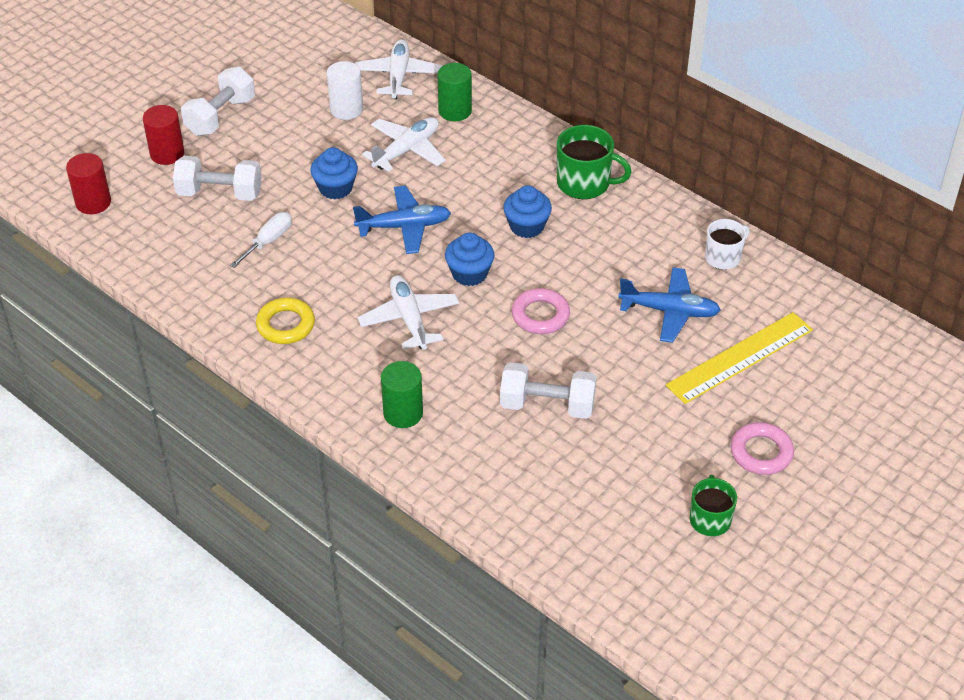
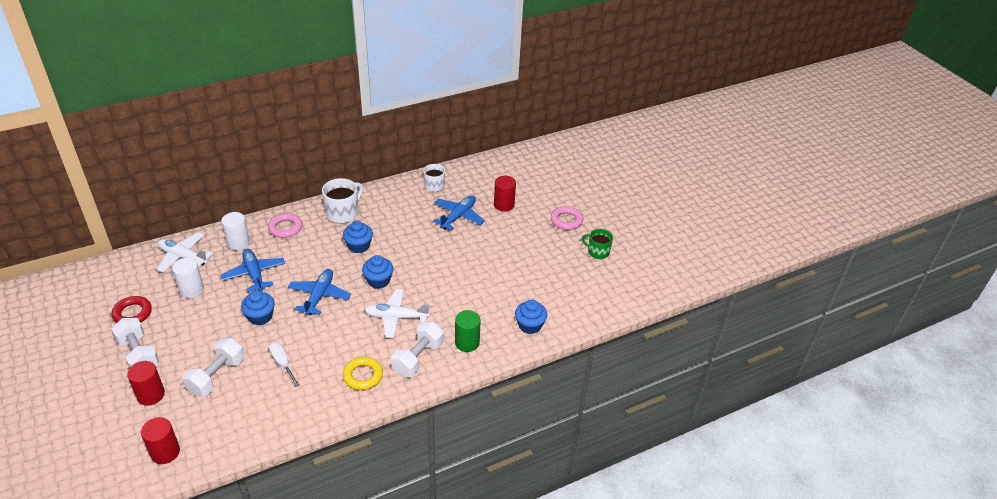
camera: 70 degrees left, 5 degrees down
(280, 81) = (132, 313): none -> red ring
(407, 150) = (254, 274): white plane -> blue plane
(455, 111) = (238, 243): green cylinder -> white cylinder
(479, 476) = (530, 325): none -> blue cupcake
(540, 315) = (429, 263): pink ring -> pink ring (285, 228)
(547, 405) = (495, 283): white dumbbell -> white dumbbell (418, 358)
(584, 183) = (343, 213): green mug -> white mug
(740, 357) = (504, 205): yellow ruler -> red cylinder

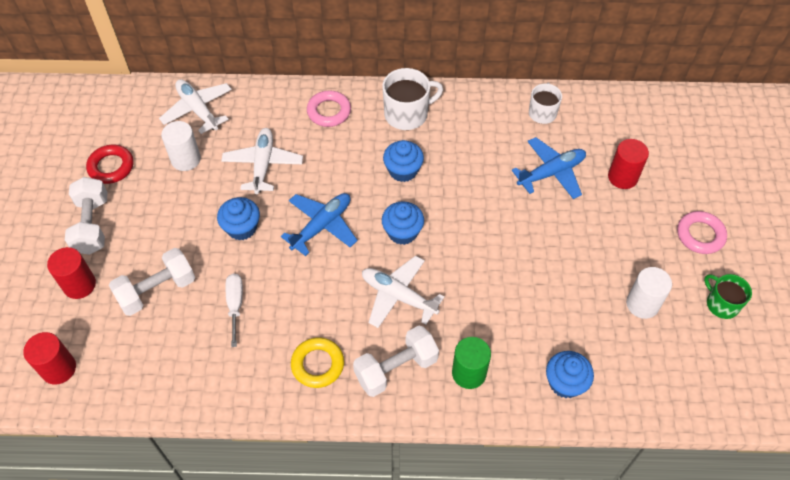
camera: 30 degrees right, 15 degrees up
(238, 243) = (266, 113): white cylinder -> white cylinder (642, 304)
(254, 274) = (263, 165): blue plane -> white plane

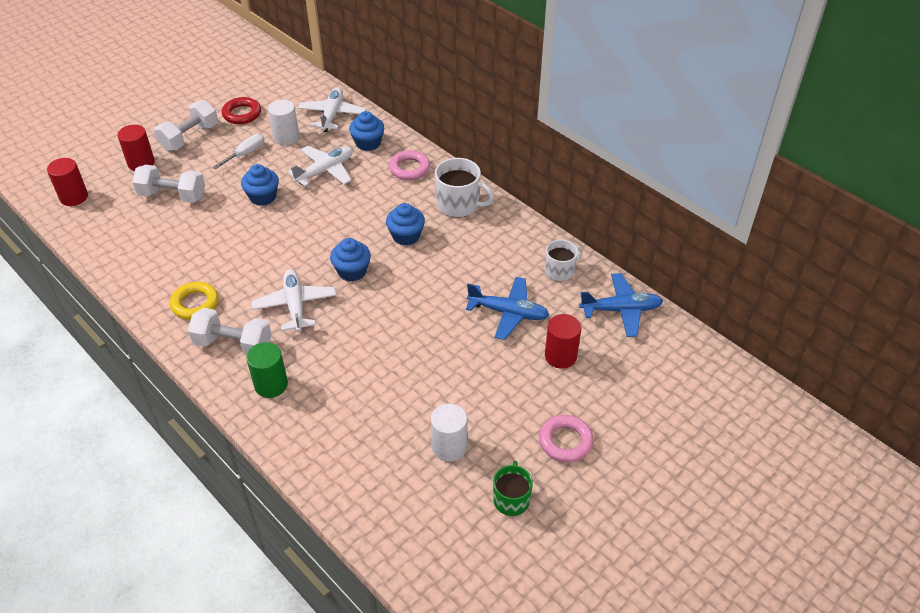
camera: 45 degrees right, 10 degrees down
(235, 305) = (200, 235): white screwdriver -> white screwdriver (245, 154)
(322, 226) = (309, 230): blue plane -> blue plane (621, 310)
(565, 383) = (321, 445): blue cupcake -> blue cupcake (368, 143)

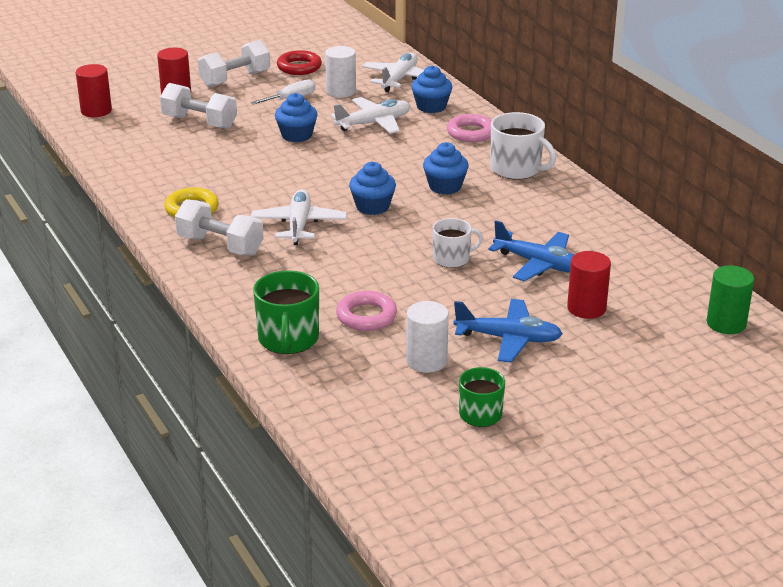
camera: 15 degrees right, 15 degrees down
(271, 385) = (248, 283): green cylinder -> green cylinder (726, 323)
(325, 447) = (288, 339): none -> green mug
(560, 271) = (615, 238): white mug -> white mug (452, 258)
(565, 441) = (563, 378): pink ring -> pink ring (366, 316)
(621, 310) = (675, 281): blue plane -> blue plane (508, 339)

